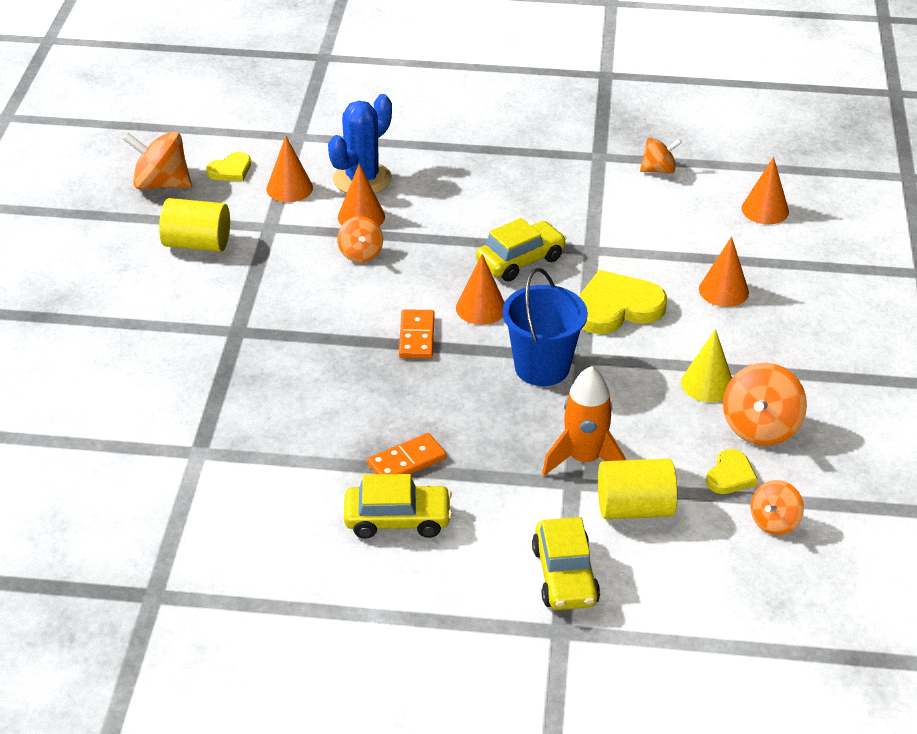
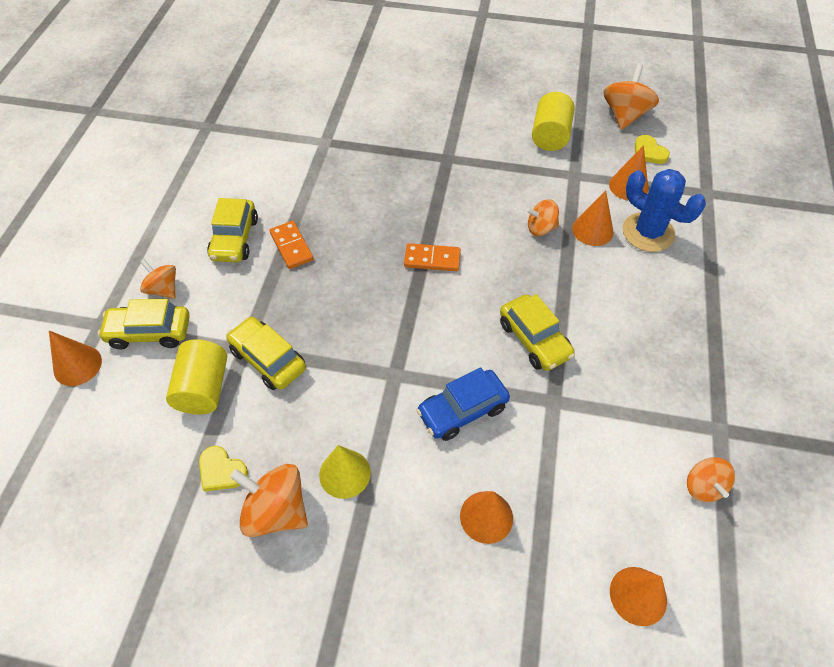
camera: 95 degrees right, 15 degrees up
(481, 308) = (467, 304): orange cone -> orange cone (77, 365)
(542, 367) = (384, 341): blue bucket -> none
(584, 459) = (268, 359): orange rocket -> yellow car
(616, 307) = (462, 410): yellow heart -> blue car
(774, 522) = (156, 497): orange spinning top -> orange spinning top (163, 289)

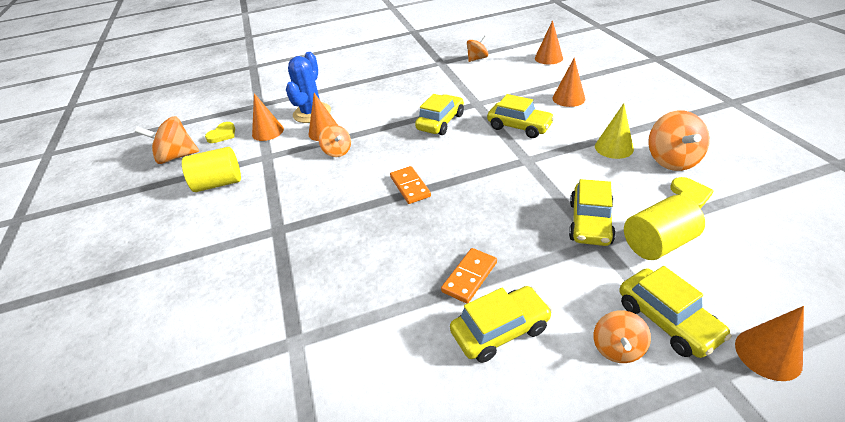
camera: 115 degrees left, 15 degrees down
(462, 410) = (519, 127): blue car -> yellow car

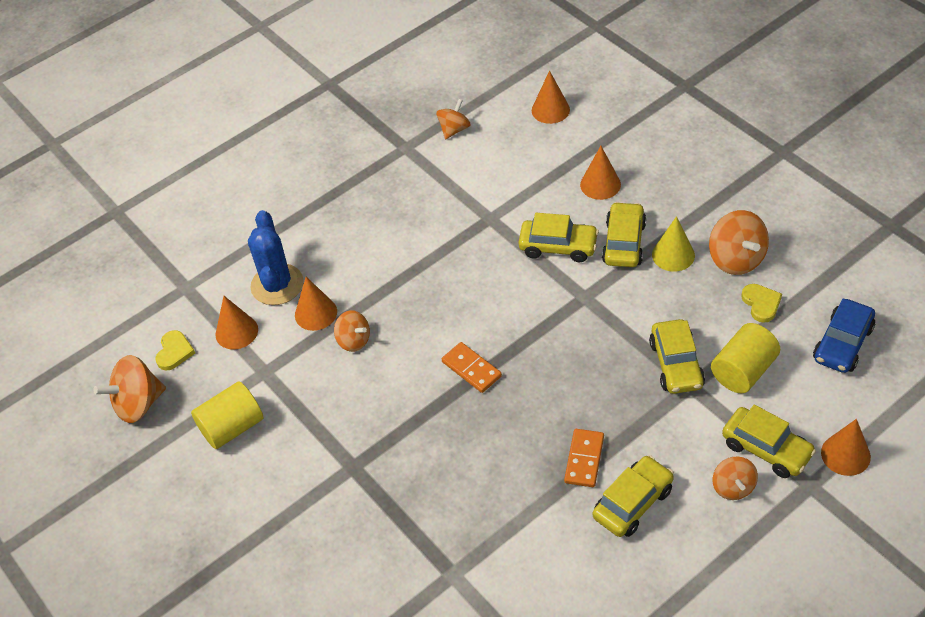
camera: 20 degrees left, 10 degrees up
(440, 122) = (459, 261): yellow car -> yellow car (624, 243)
(775, 245) = (842, 344): none -> blue car

